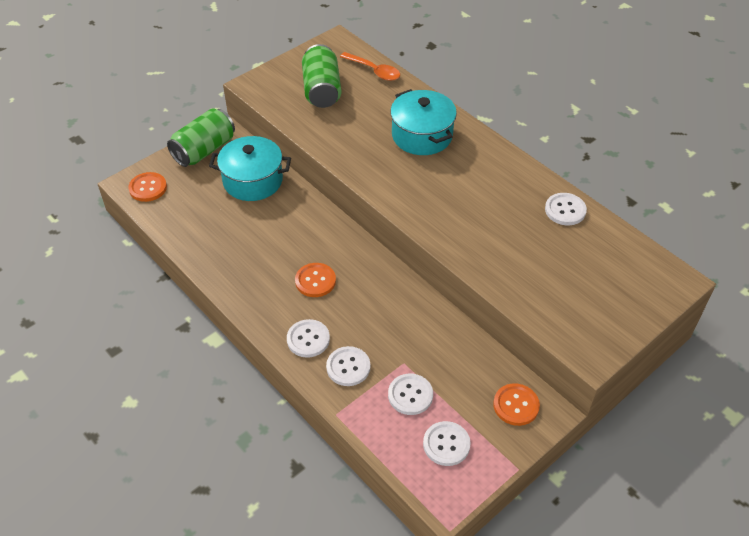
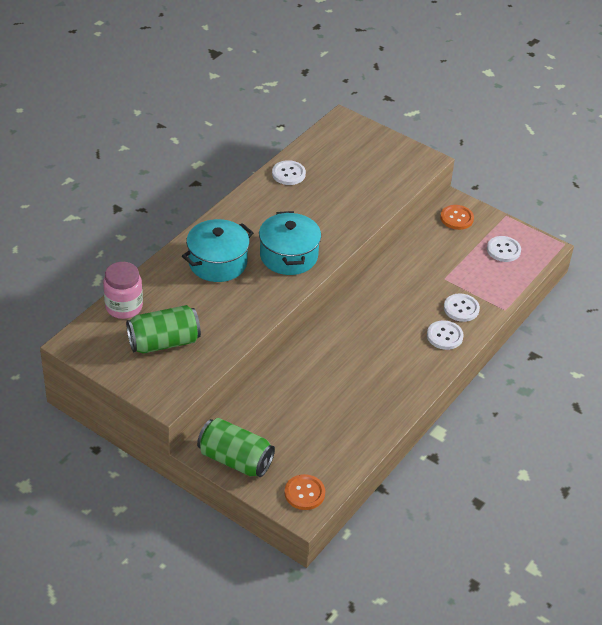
camera: 105 degrees left, 5 degrees down
(253, 180) = (271, 409): turquoise pot -> turquoise pot (288, 256)
(315, 281) = (382, 341): orange button -> none
(374, 71) = (124, 307): orange spoon -> pink jar
(410, 395) = (471, 272): white button -> none

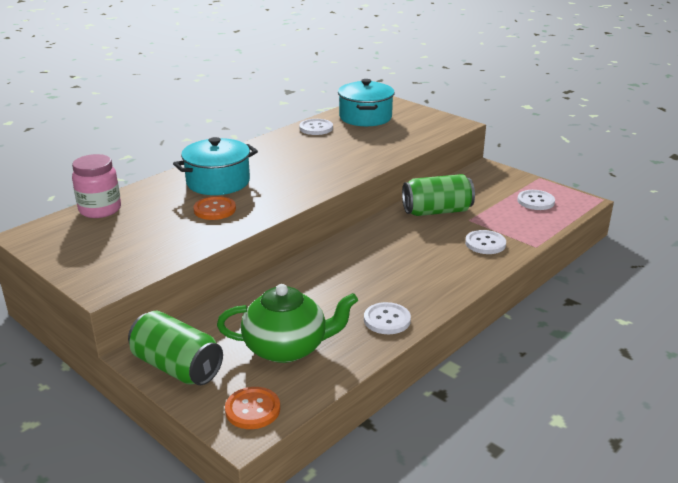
camera: 10 degrees right, 15 degrees down
(164, 342) = (127, 239): green can -> green can (437, 211)
(288, 256) = (296, 180): turquoise pot -> turquoise pot (365, 117)
(315, 435) = (287, 348): none -> green teapot
(444, 336) = (463, 265): white button -> white button (387, 320)
(456, 218) = (487, 178): orange button -> orange button (215, 209)

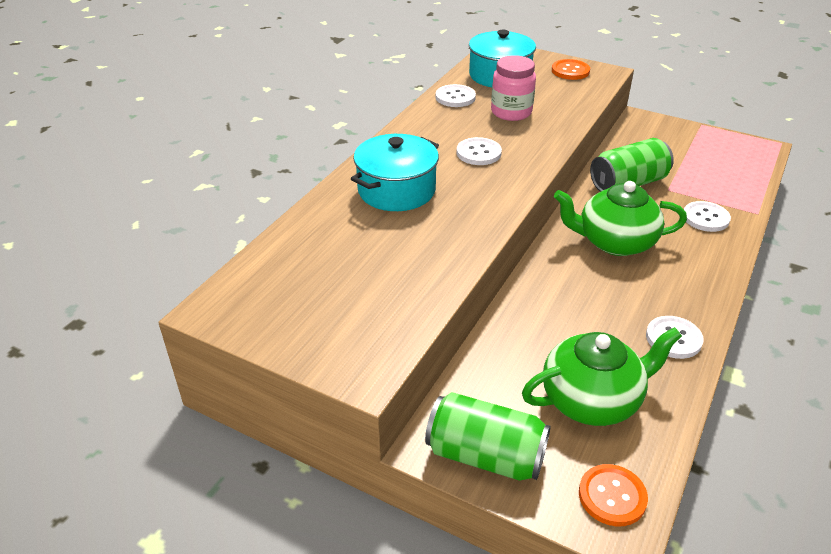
camera: 15 degrees left, 10 degrees up
(100, 210) = (279, 254): pink jar -> pink jar (511, 112)
(215, 209) = (421, 231): orange button -> orange button (570, 71)
(391, 249) = (614, 242): none -> green teapot
(535, 201) = (718, 155): white button -> white button (478, 153)

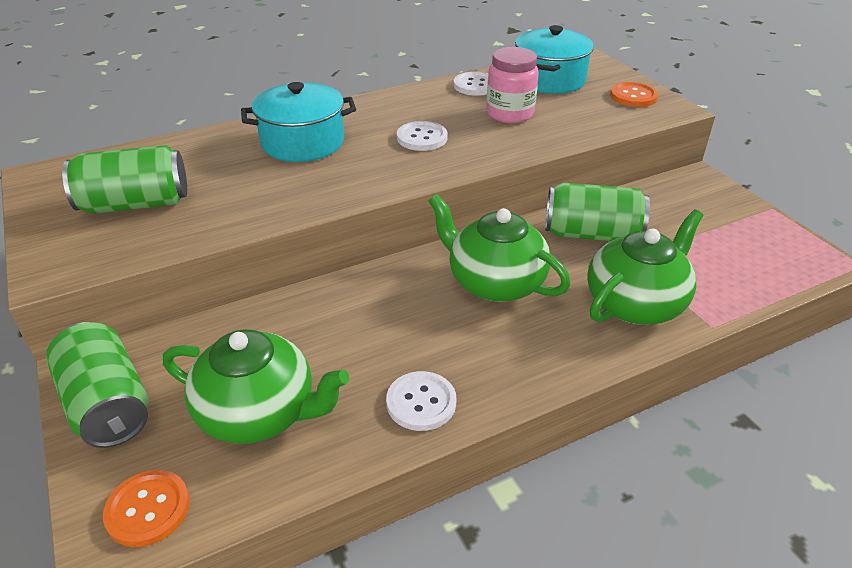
camera: 35 degrees right, 0 degrees up
(343, 294) = (135, 204): none -> green can
(705, 218) = (635, 303): white button -> green teapot

